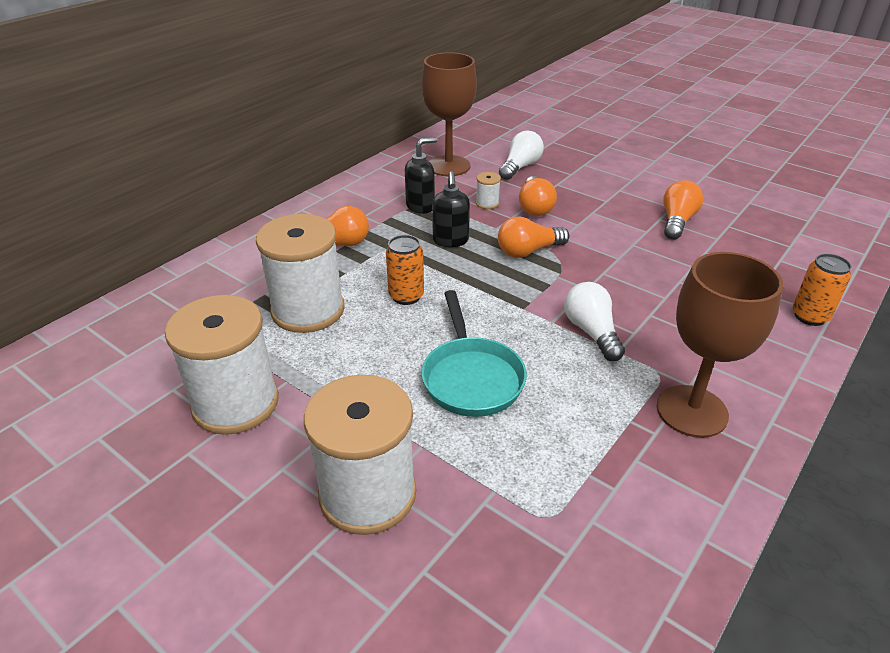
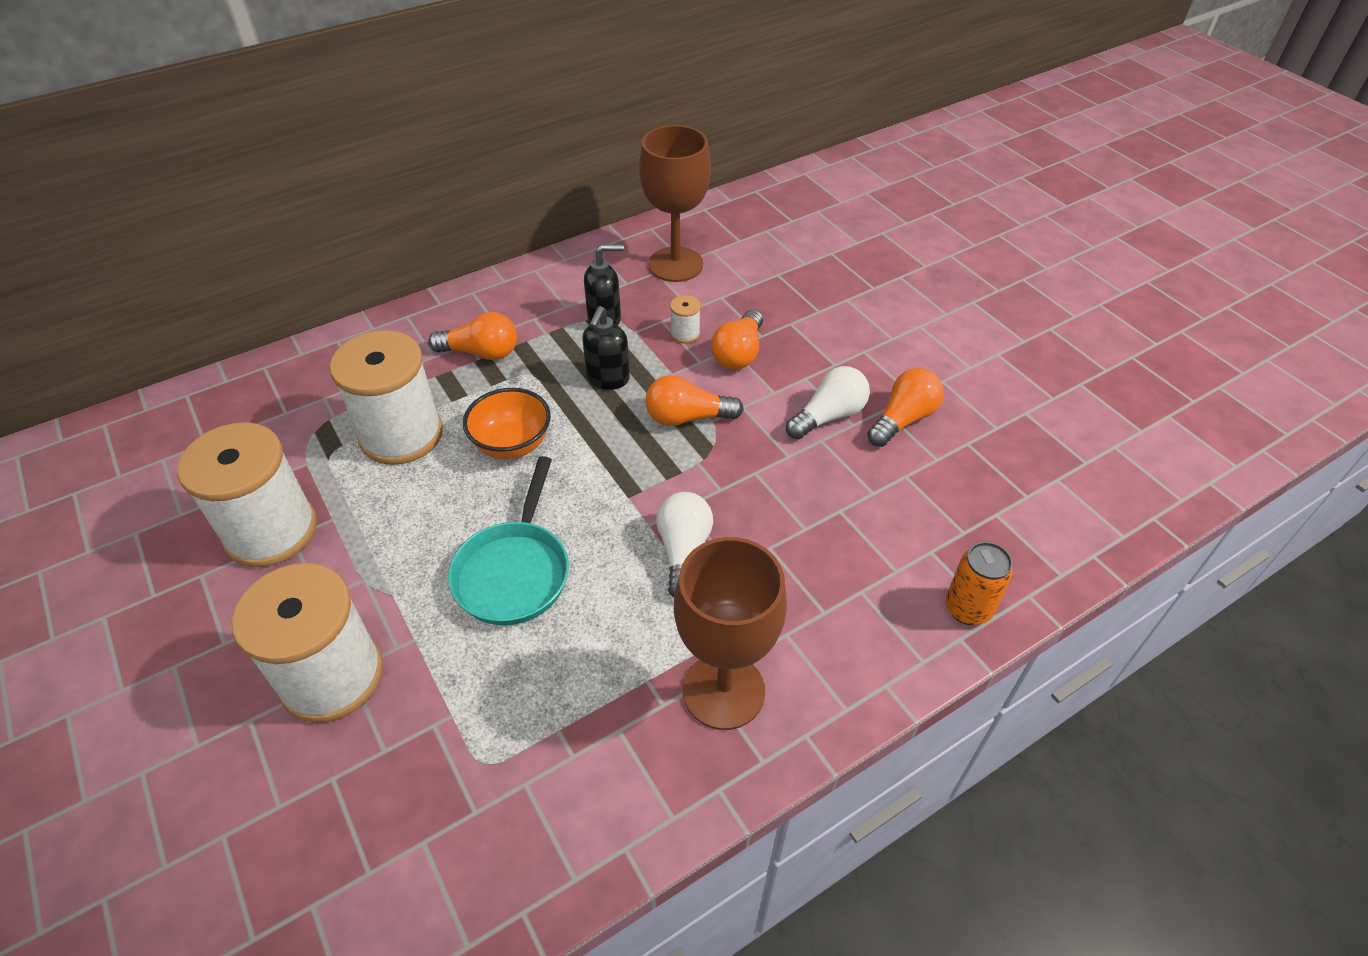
camera: 20 degrees right, 10 degrees up
(406, 296) = (512, 444): orange can -> orange bowl
(520, 167) = (762, 286): white light bulb -> white light bulb (829, 416)

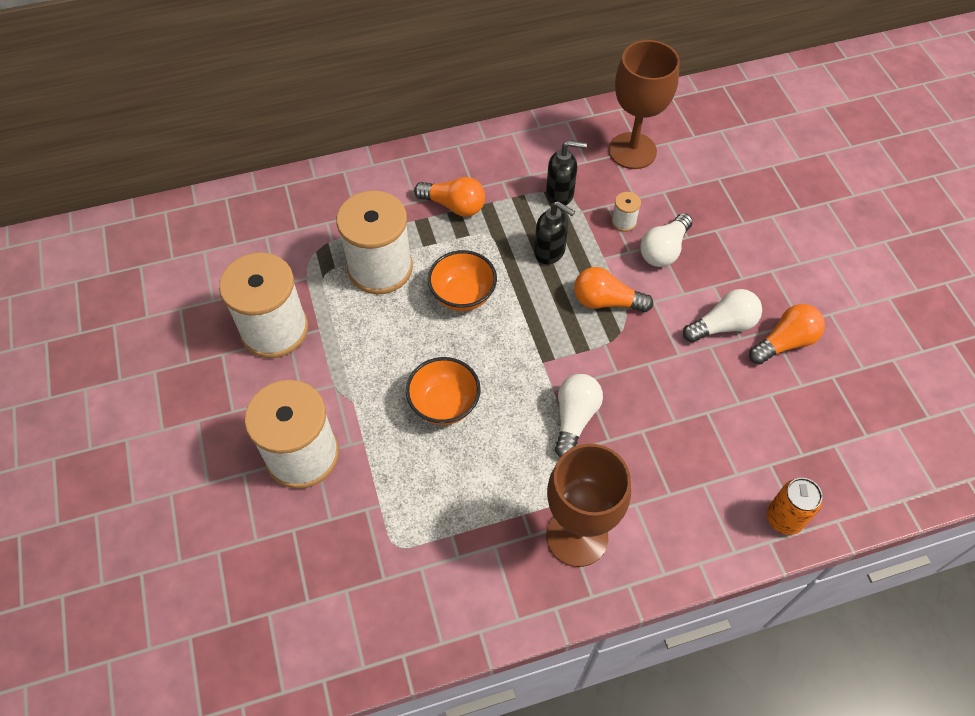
camera: 15 degrees right, 10 degrees up
(514, 571) = (444, 404): turquoise pan -> orange bowl
(608, 379) = (550, 252): black soap dispenser -> black soap dispenser turned 90 degrees counterclockwise
(738, 353) = (664, 250): orange light bulb -> white light bulb

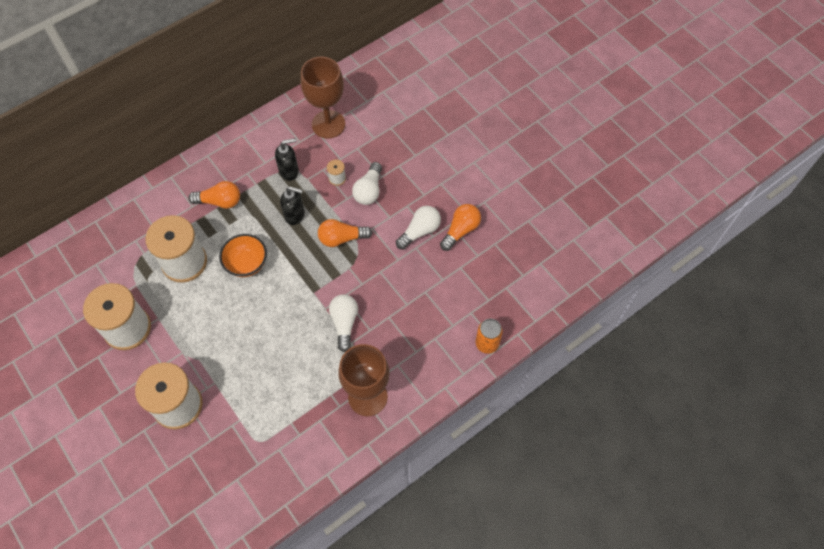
camera: 20 degrees left, 5 degrees up
(444, 404) = (259, 341): orange bowl -> none

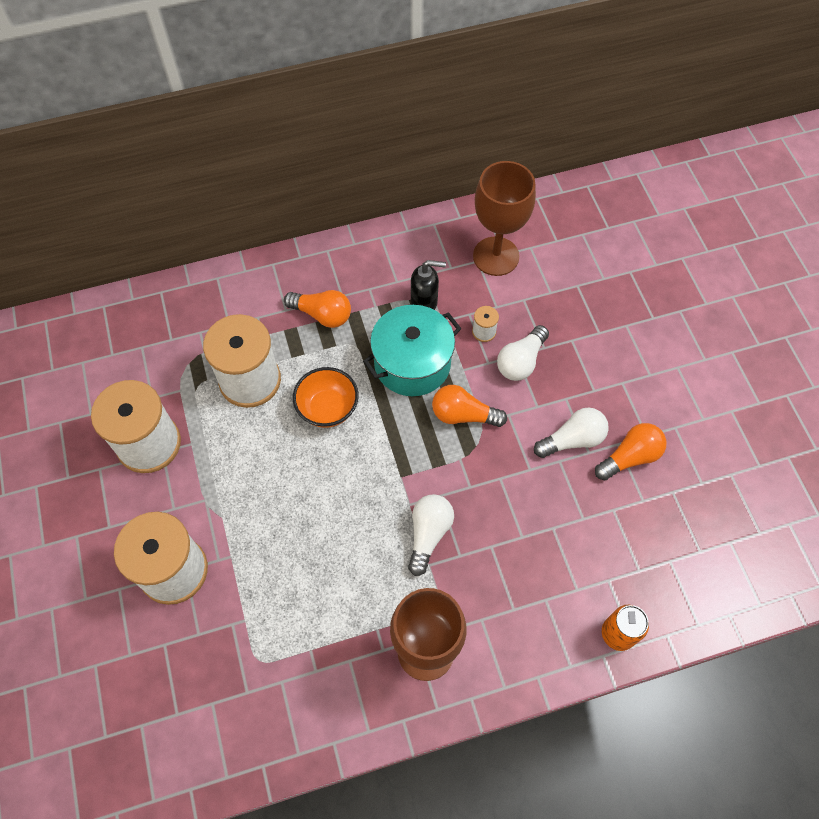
camera: 20 degrees right, 0 degrees up
(295, 215) = (412, 363): black soap dispenser -> turquoise pot

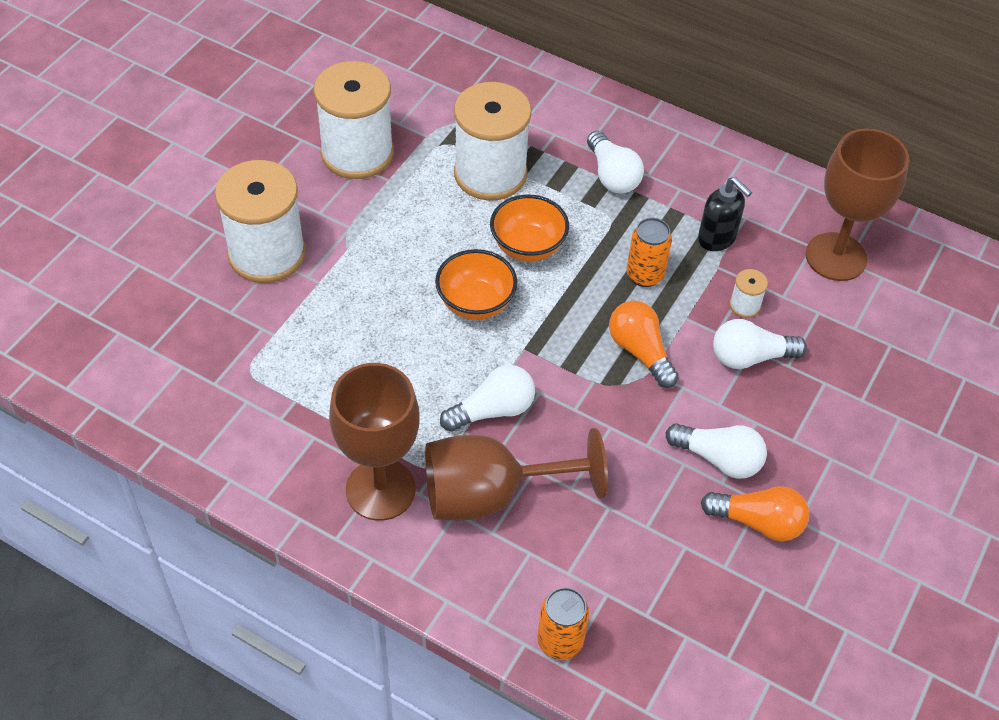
camera: 45 degrees right, 10 degrees down
(322, 315) = (612, 175): orange light bulb -> white light bulb
(340, 475) = (475, 303): none -> orange bowl
(412, 363) = (645, 275): turquoise pot -> orange can
(487, 587) = (490, 494): none -> brown goblet

